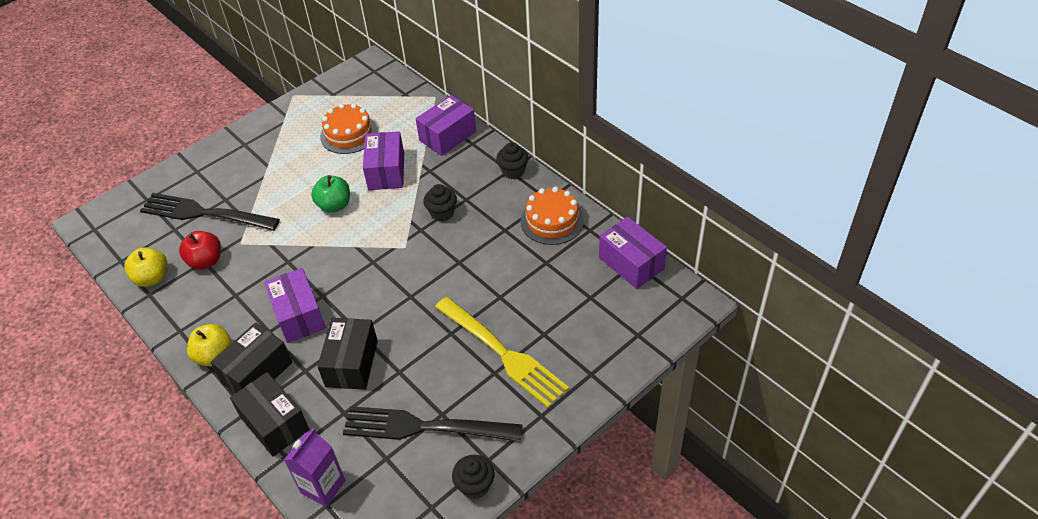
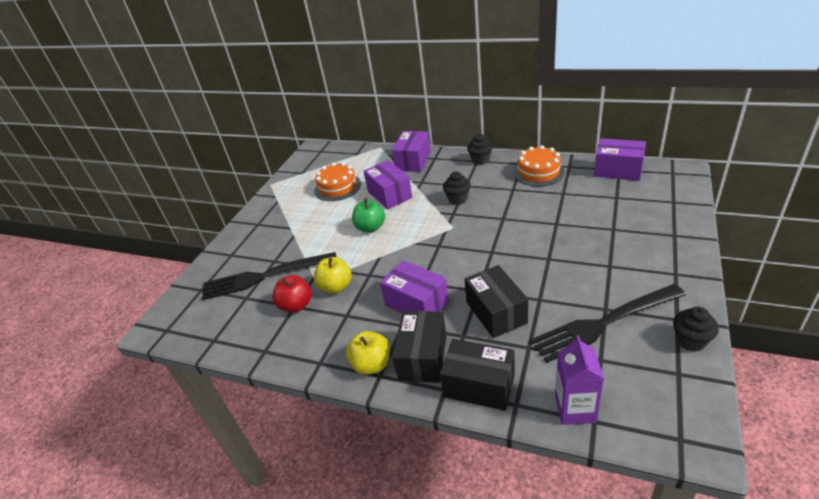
camera: 25 degrees left, 10 degrees down
(152, 278) = (256, 338): yellow apple -> yellow apple (336, 287)
(502, 353) = (600, 252): yellow fork -> none

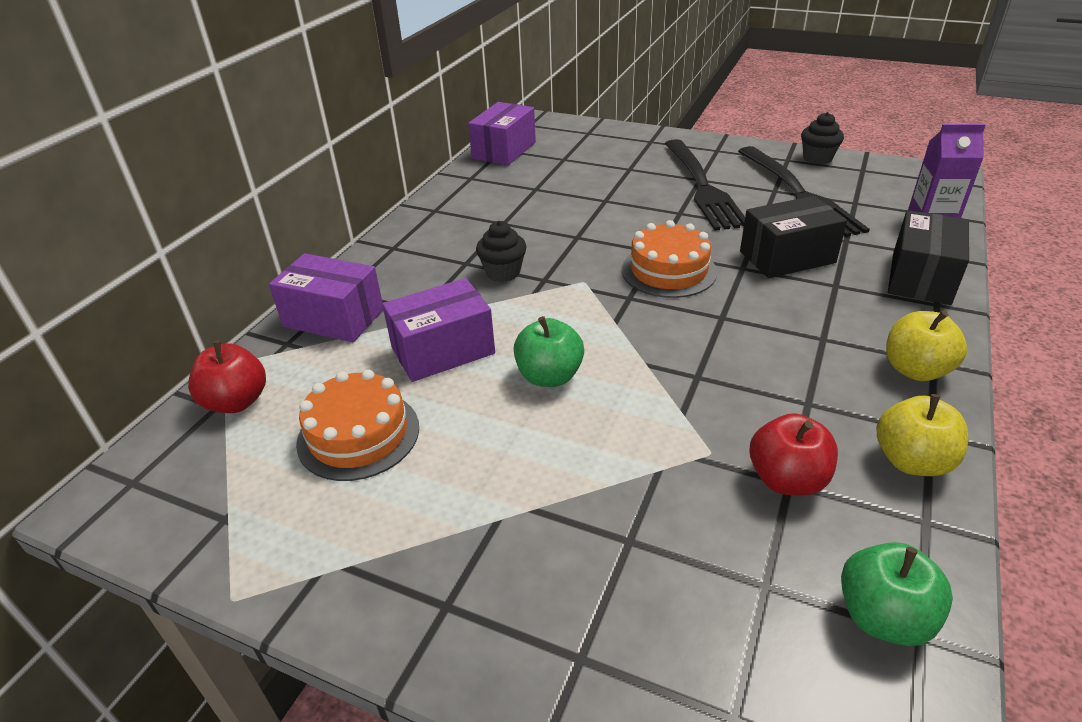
camera: 90 degrees left, 0 degrees up
(223, 330) = (883, 617): none -> green apple
(264, 276) = (687, 553): black fork -> black fork (702, 187)
(336, 287) = (730, 420): yellow apple -> yellow apple (911, 461)
(358, 156) = (236, 402): none -> red apple
(416, 303) = (772, 323): purple box -> none
(422, 357) = (886, 320): black box -> none
(480, 160) = (394, 244): black cupcake -> none
(538, 172) = (470, 199): orange cake -> orange cake (668, 270)

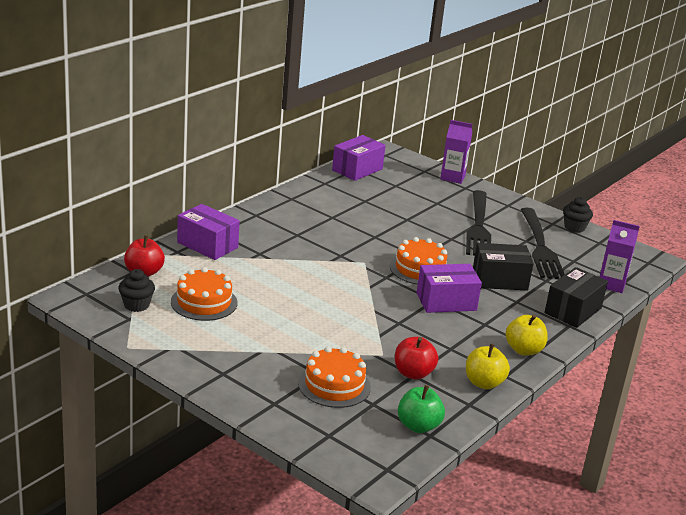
camera: 10 degrees right, 10 degrees down
(443, 350) = (263, 276): purple box -> purple box (446, 302)
(503, 272) = (317, 245): black cupcake -> black cupcake (136, 305)
(549, 376) = (317, 302): green apple -> none
(627, 132) = (452, 177): none -> purple carton
(670, 560) = (334, 385): none -> orange cake

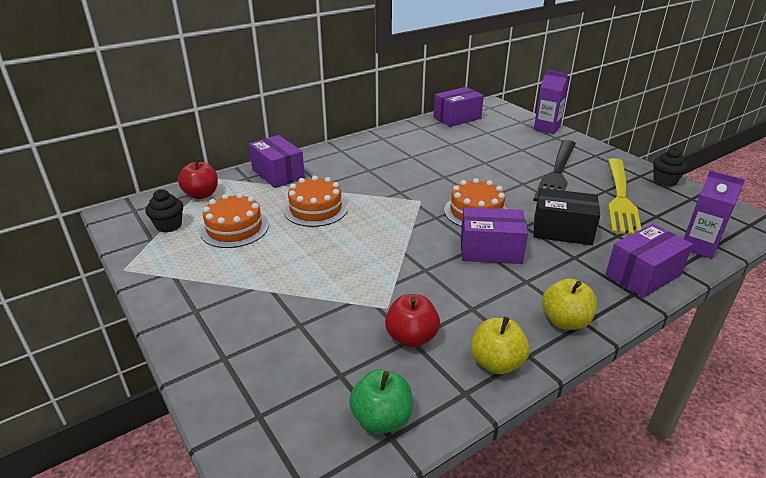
camera: 20 degrees right, 5 degrees up
(334, 385) = (308, 342): orange cake -> orange cake (315, 209)
(540, 246) = (620, 198): black fork -> yellow fork
(572, 310) = (643, 275): black box -> purple box

